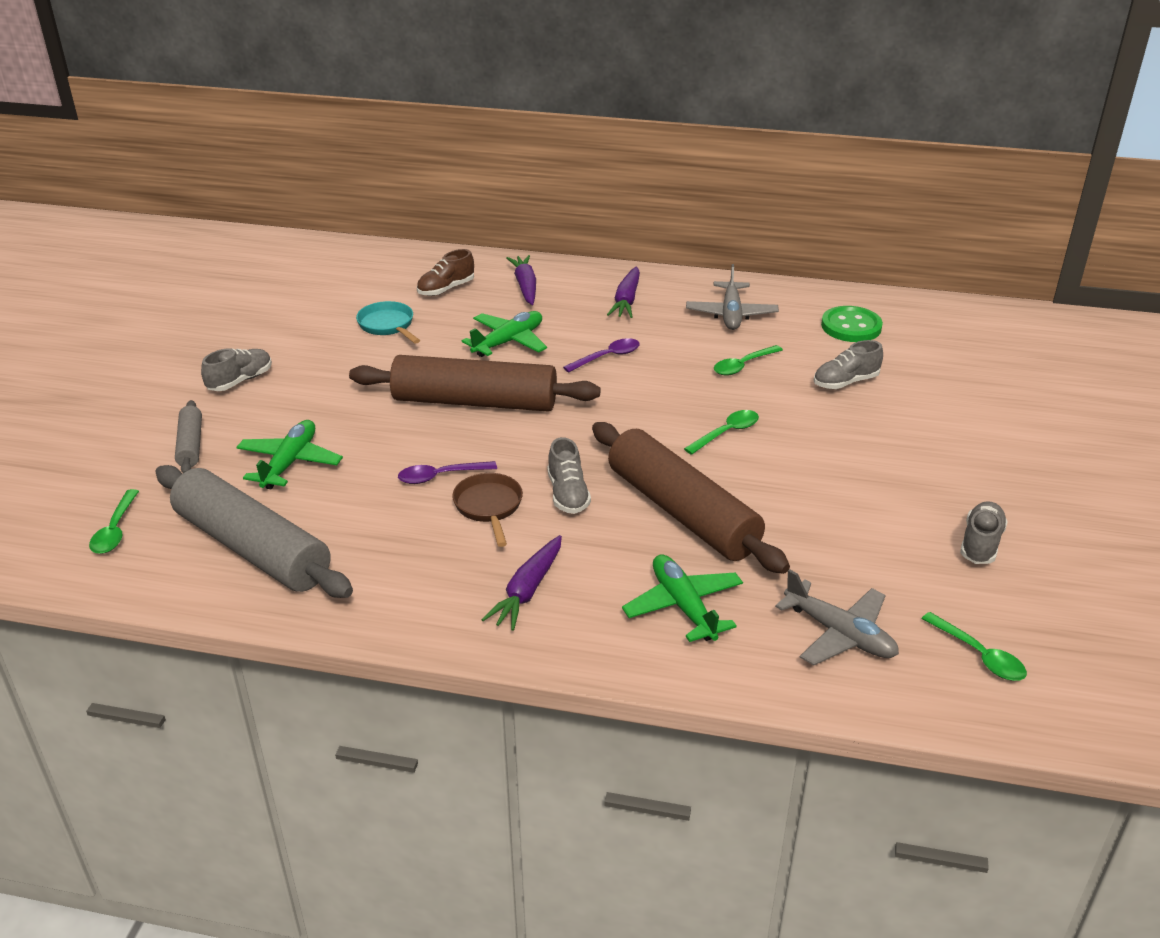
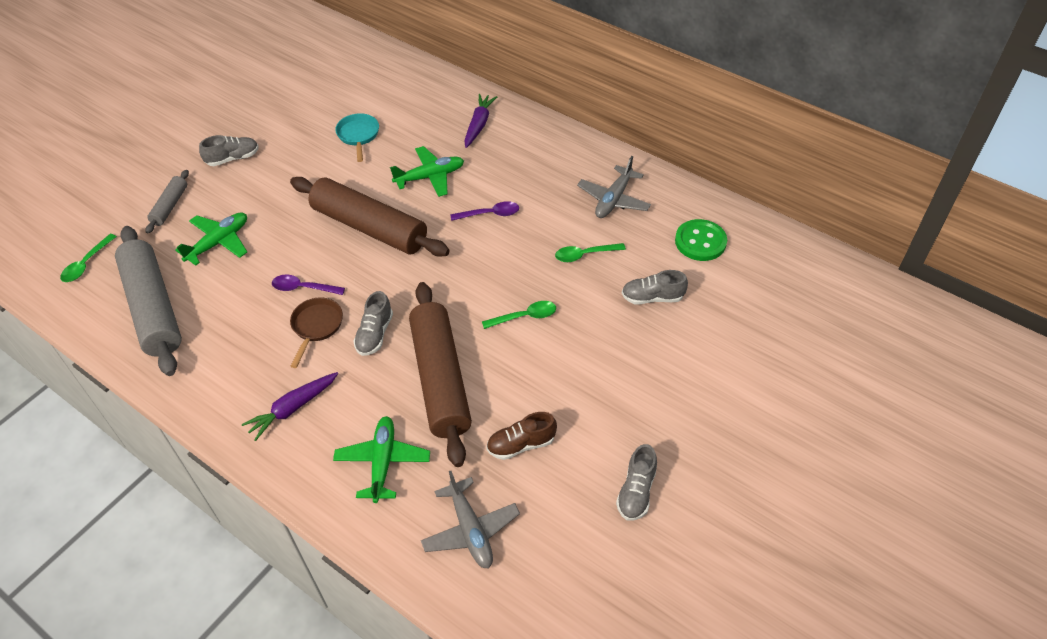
camera: 25 degrees right, 15 degrees up
(446, 289) = (421, 111): brown shoe -> brown shoe (521, 444)
(626, 300) = (543, 161): purple carrot -> none
(979, 655) = (555, 590): green spoon -> none
(980, 544) = (636, 491): grey shoe -> grey shoe turned 150 degrees clockwise

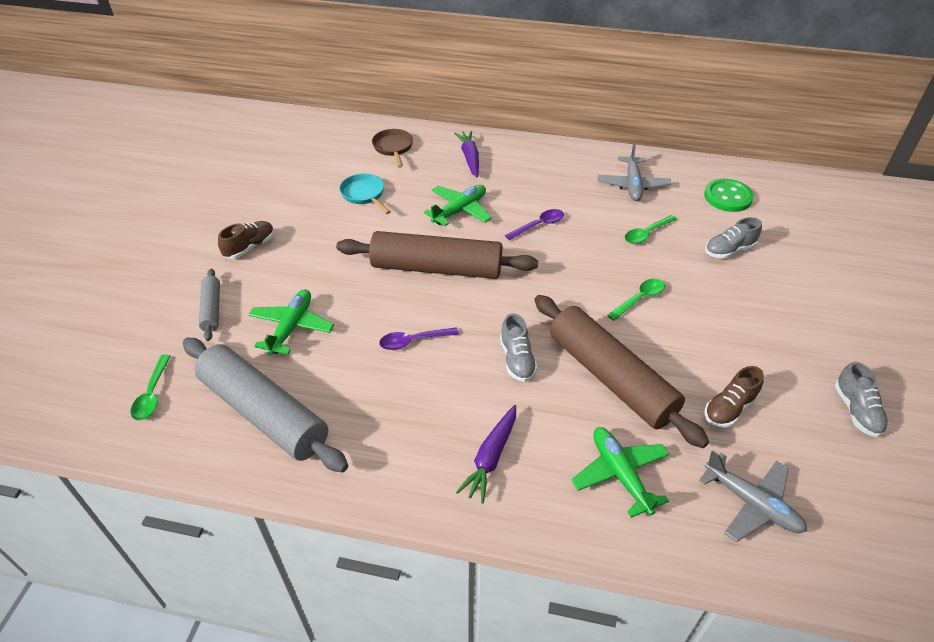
camera: 25 degrees left, 5 degrees down
(233, 158) = (250, 247): grey shoe -> brown shoe
(316, 326) = (454, 372): brown pan -> brown pan (393, 148)

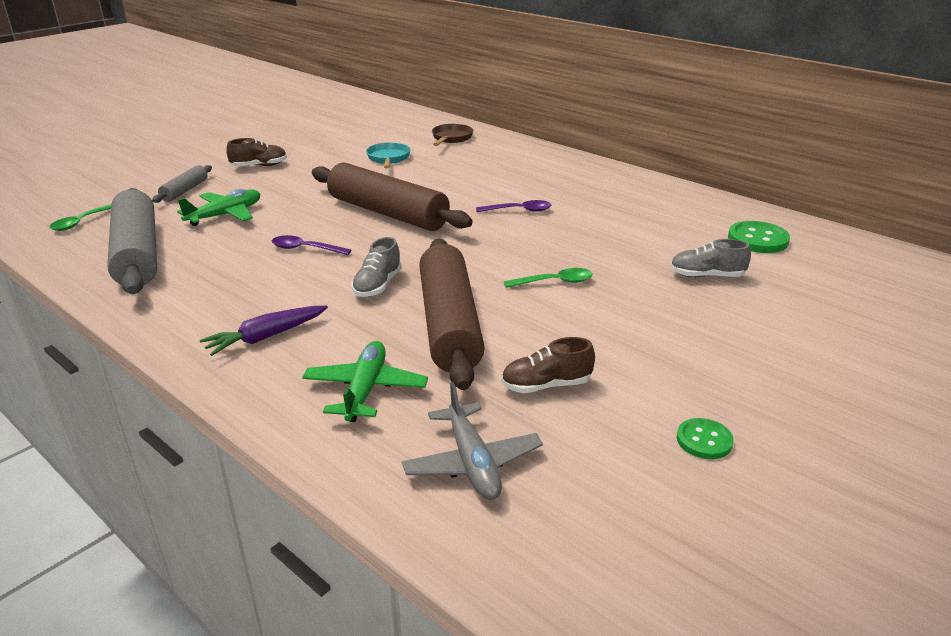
camera: 30 degrees right, 15 degrees down
(460, 210) = (457, 185): green plane -> none
(470, 158) = (511, 157): purple carrot -> none
(632, 185) = (655, 207): grey plane -> none
(646, 234) = (624, 242): green spoon -> none
(856, 411) = (704, 440): grey shoe -> green button

